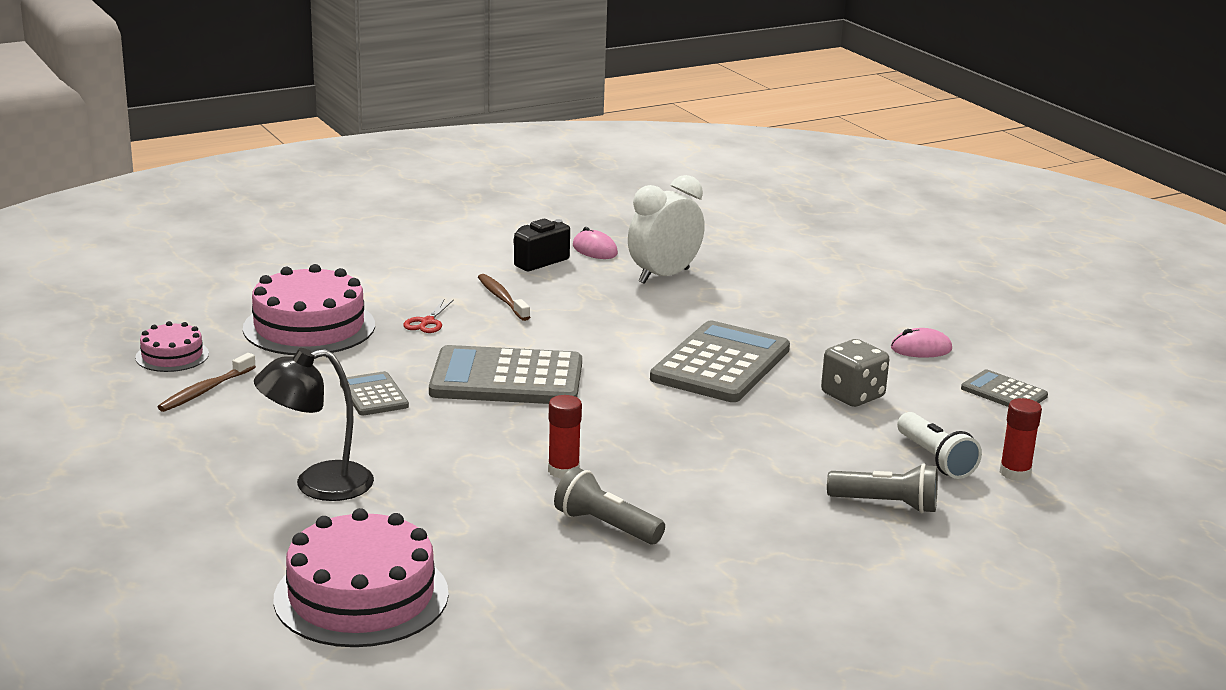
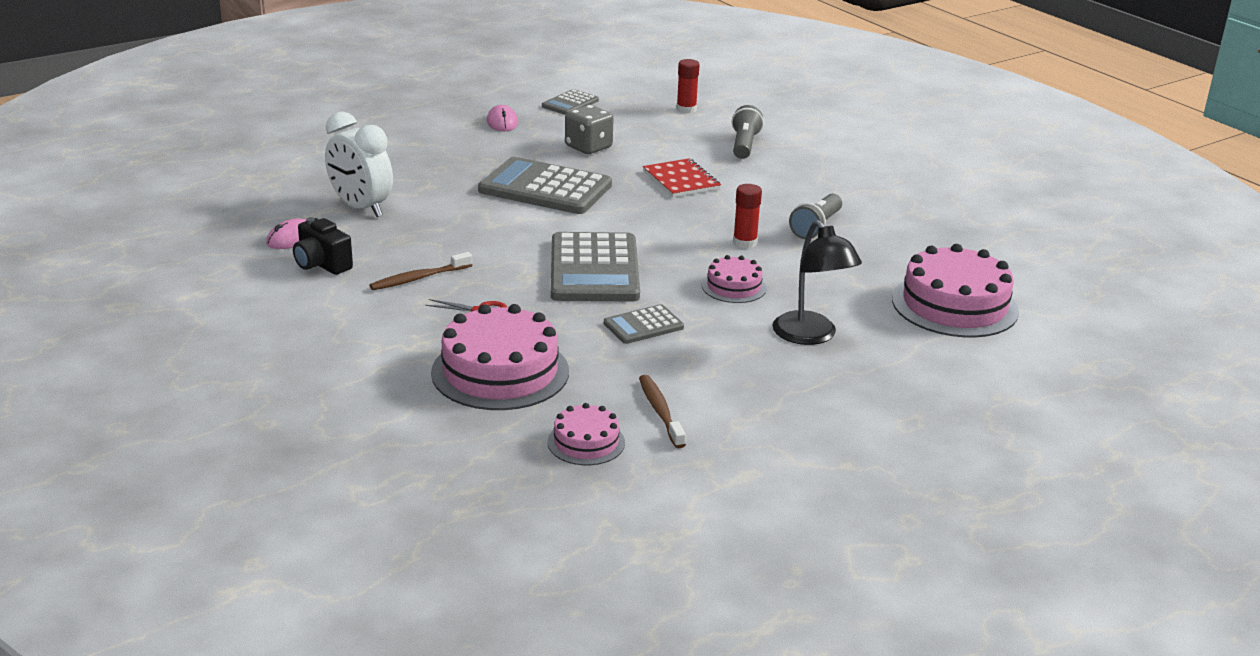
camera: 95 degrees left, 5 degrees up
(205, 390) = (660, 411): brown toothbrush -> brown toothbrush turned 135 degrees counterclockwise
(448, 452) = (734, 287): none -> pink cake
(753, 447) = (681, 180): none -> red notebook
(935, 459) = (677, 129): white flashlight -> none

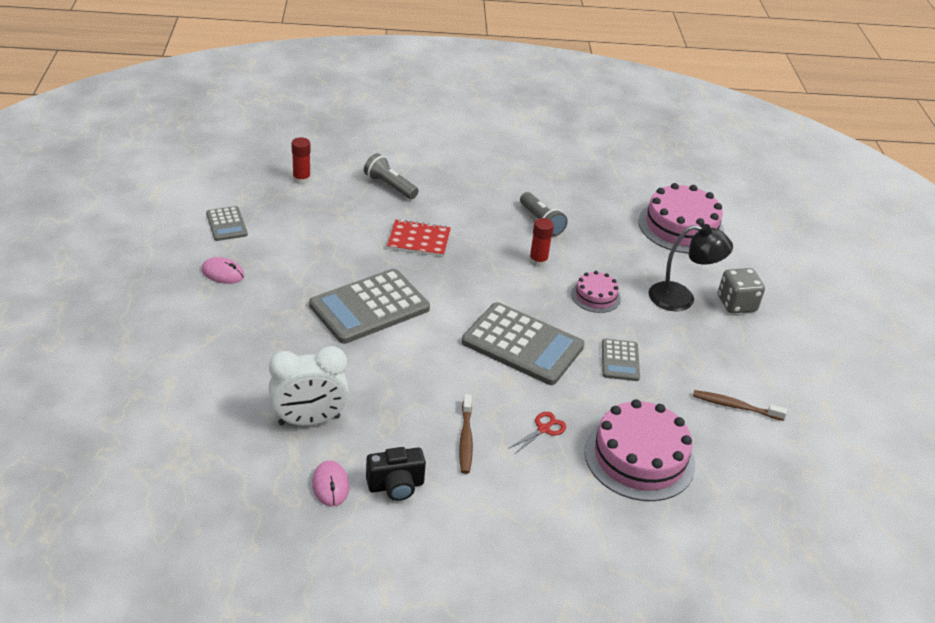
camera: 60 degrees left, 10 degrees up
(586, 442) = (755, 457): pink cake -> none
(588, 147) = (318, 253): grey dice -> grey dice (736, 304)

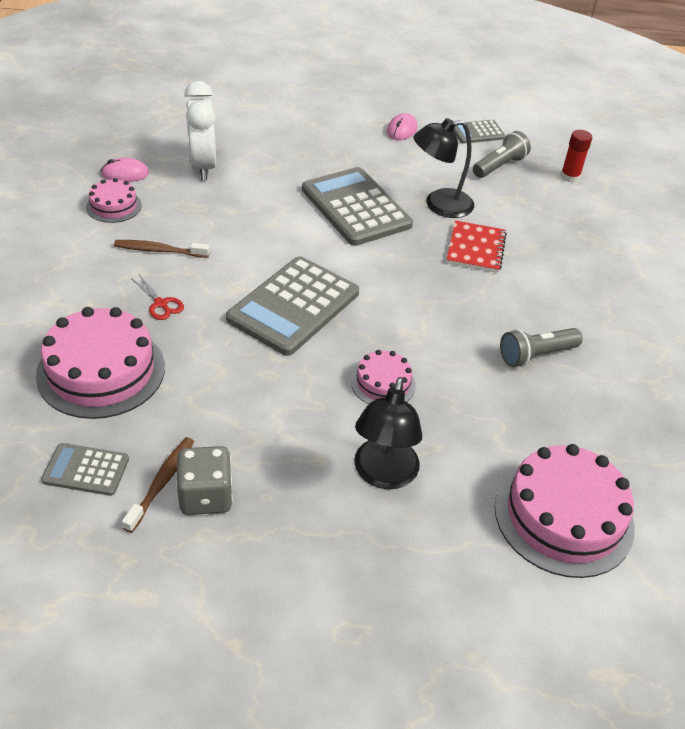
camera: 95 degrees right, 5 degrees up
(357, 256) = (439, 205): none -> black lamp
(390, 186) = (577, 235): grey flashlight -> grey flashlight (499, 166)
(396, 486) = (114, 206): black camera -> pink cake
(538, 261) = (450, 340): red glue stick -> none
(620, 360) = (260, 384): grey calculator -> grey calculator (86, 470)
(736, 304) = (374, 542): grey dice -> grey dice (205, 496)

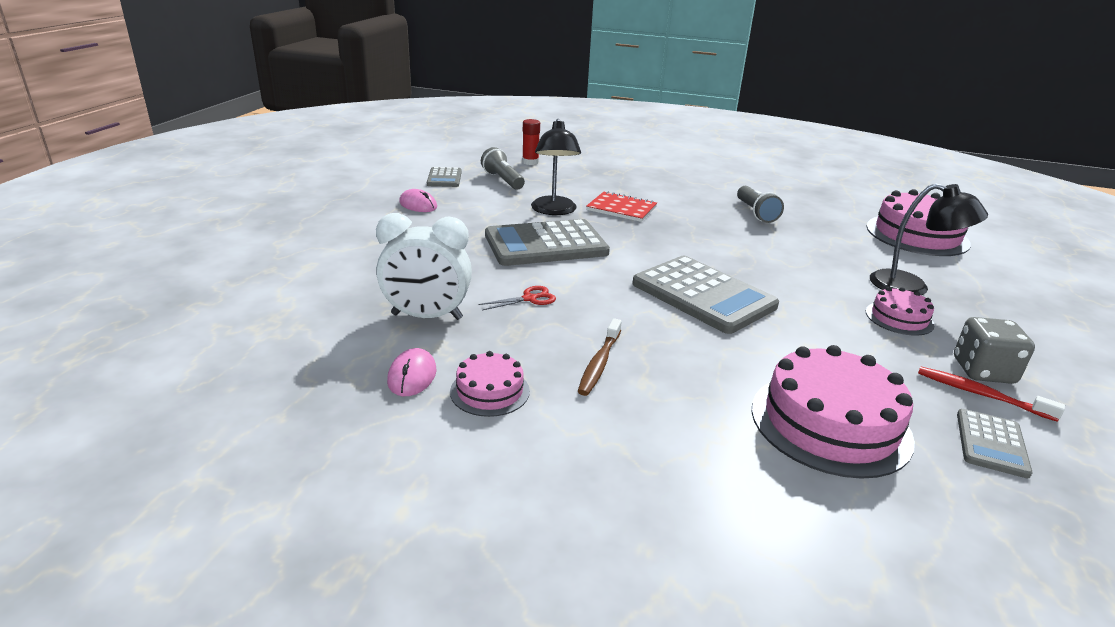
camera: 75 degrees left, 15 degrees down
(161, 304) = (703, 371): red scissors -> red scissors (529, 299)
(162, 482) = (980, 394): brown toothbrush -> red toothbrush
(383, 383) = (803, 271): pink cake -> pink cake (899, 318)

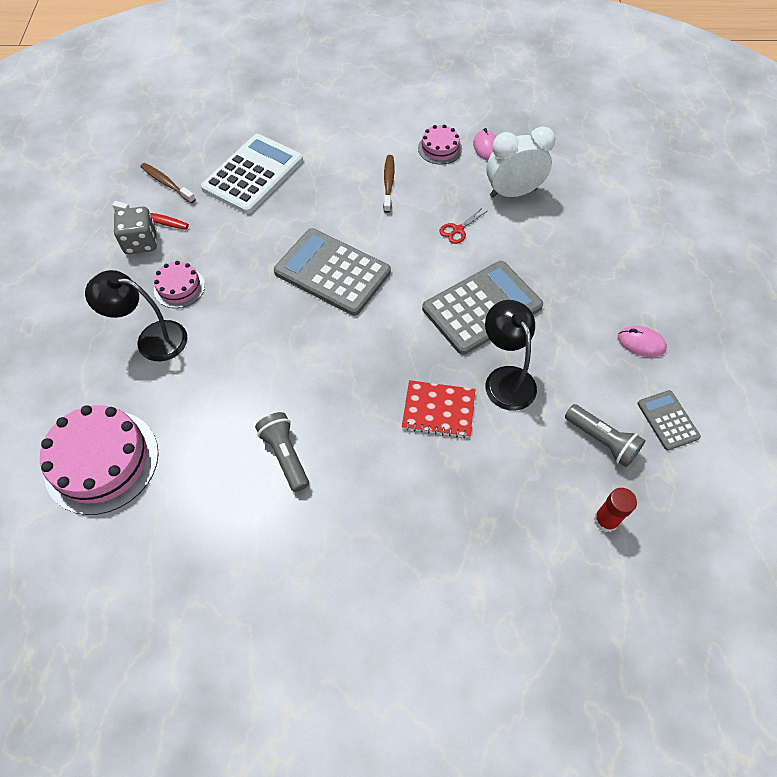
camera: 165 degrees right, 30 degrees up
(830, 423) = (253, 174): pink cake -> white calculator
(991, 443) = (166, 183): grey calculator -> brown toothbrush

